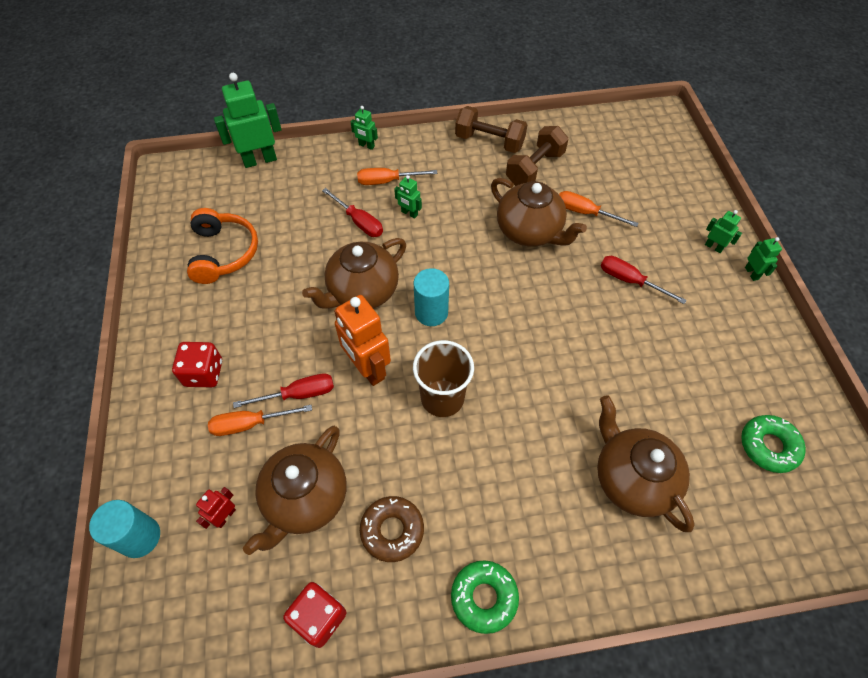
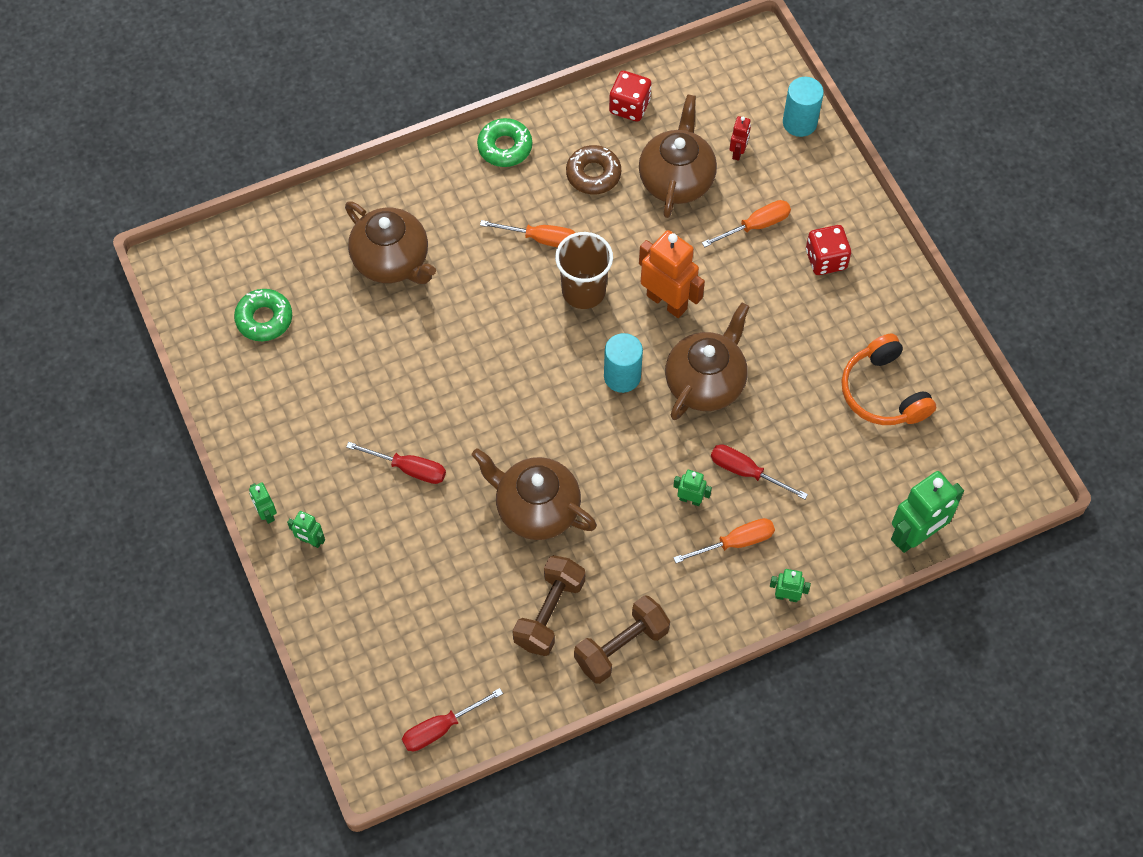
camera: 165 degrees right, 5 degrees up
(298, 394) = (724, 262): red screwdriver -> red screwdriver (441, 728)
(489, 142) = (621, 646): brown dumbbell -> brown dumbbell turned 45 degrees counterclockwise
(585, 213) = (472, 554): orange screwdriver -> orange screwdriver (540, 239)

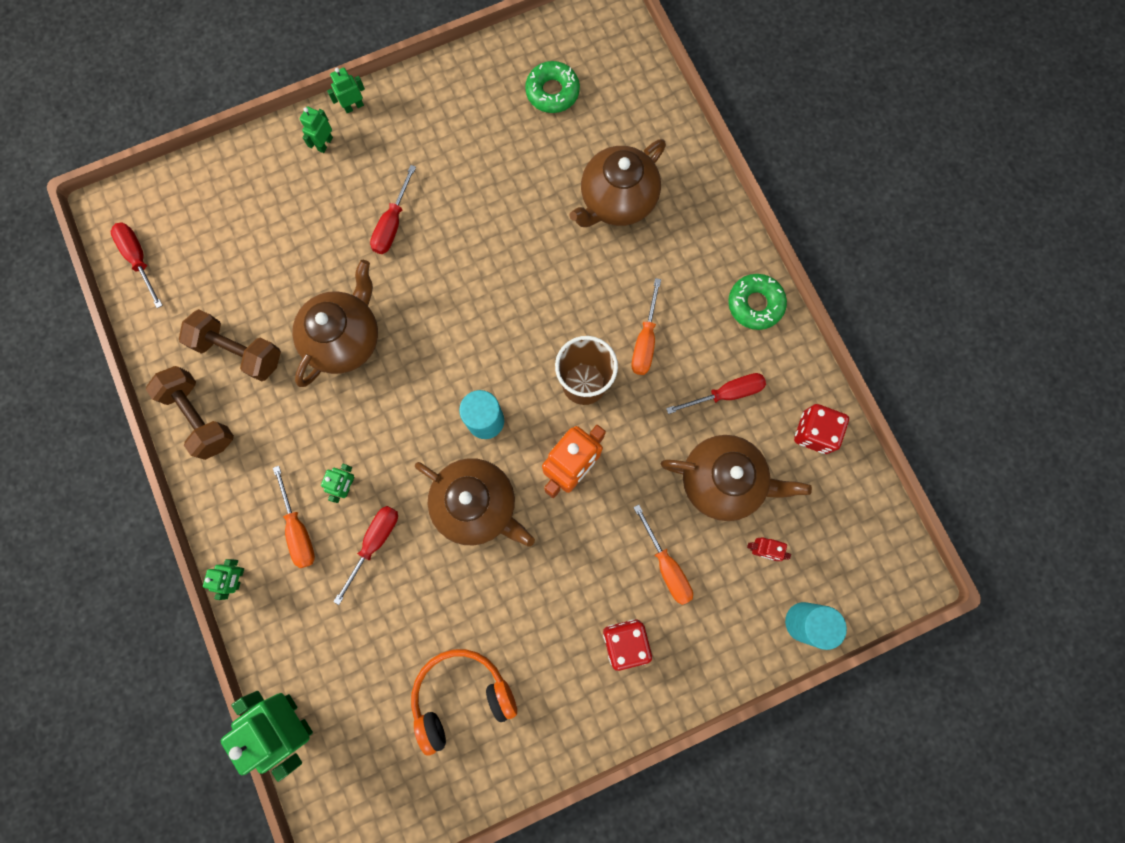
camera: 90 degrees right, 15 degrees up
(593, 174) = (725, 394): brown donut -> red screwdriver

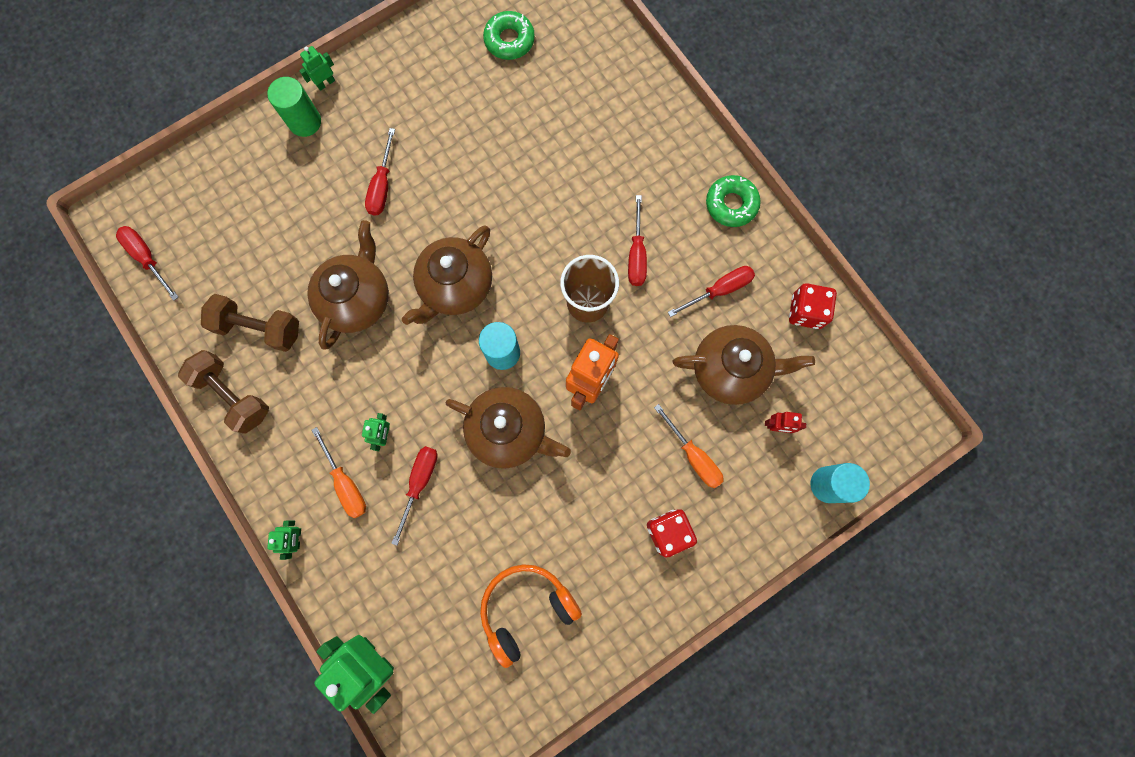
camera: 10 degrees left, 0 degrees up
(325, 144) = (305, 122): green robot -> green cylinder
(616, 201) = (587, 131): brown teapot -> brown teapot (455, 287)
(645, 340) = (636, 254): orange screwdriver -> red screwdriver

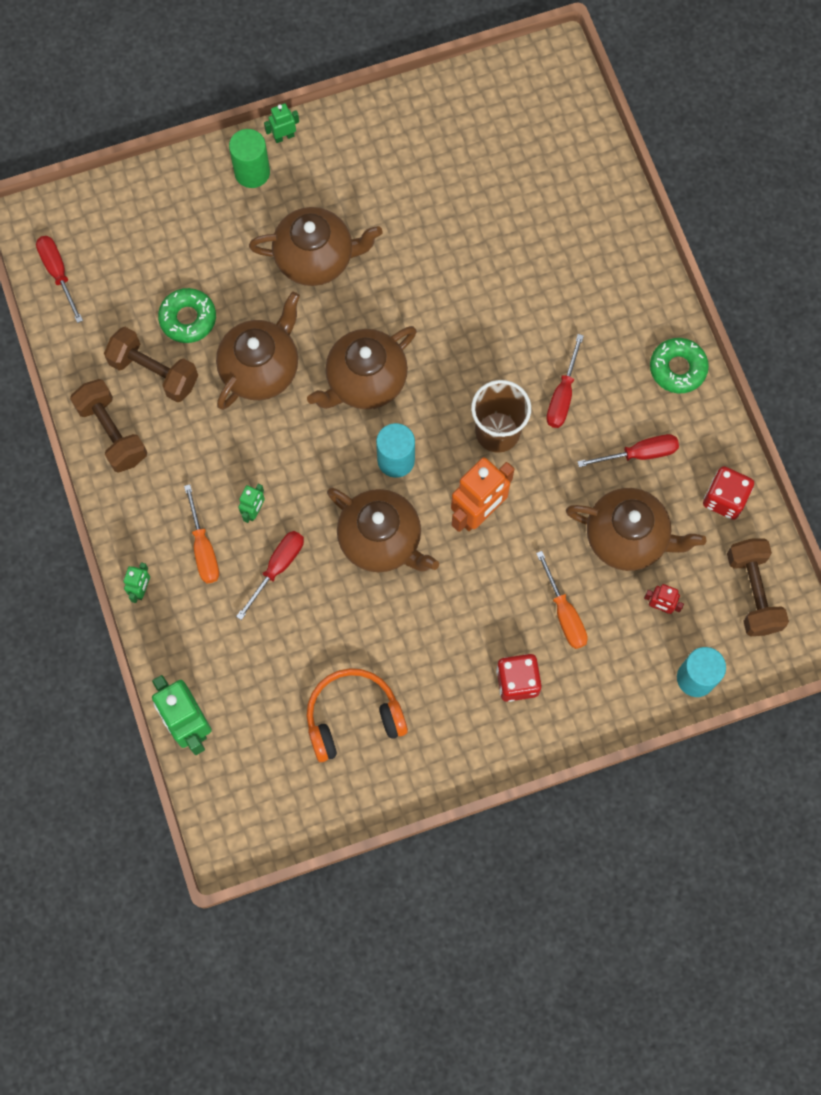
camera: 15 degrees right, 5 degrees down
(382, 185) = (316, 258): red screwdriver -> brown teapot
(509, 40) = (489, 138): green donut -> green donut (188, 318)
(855, 391) = (753, 592): none -> brown dumbbell

